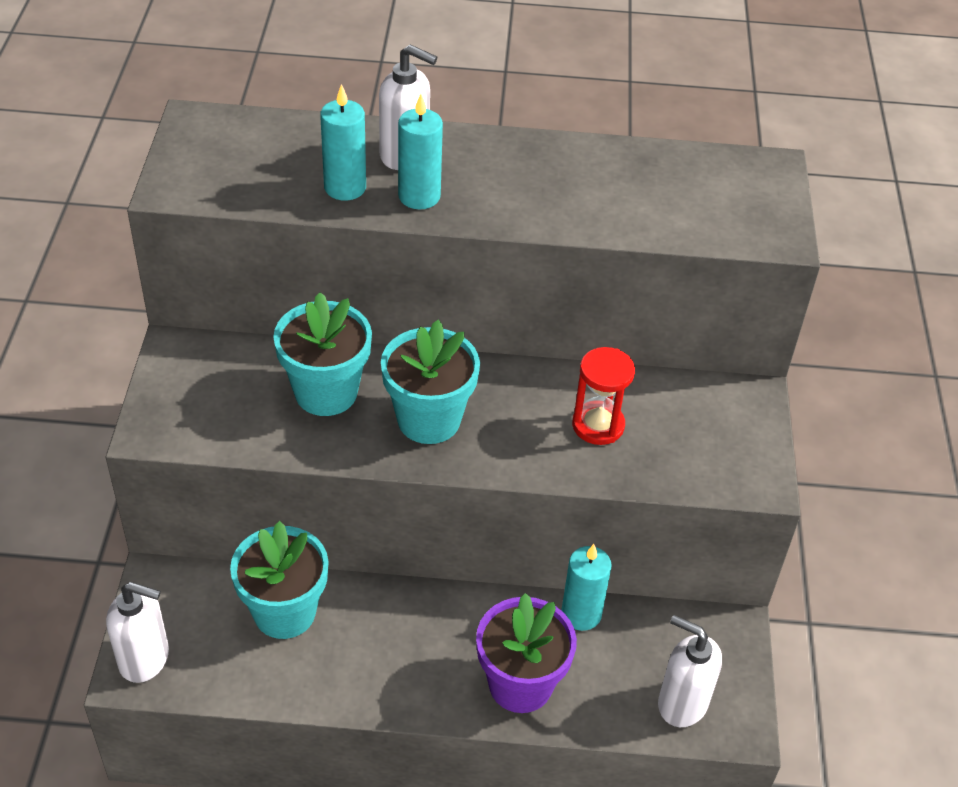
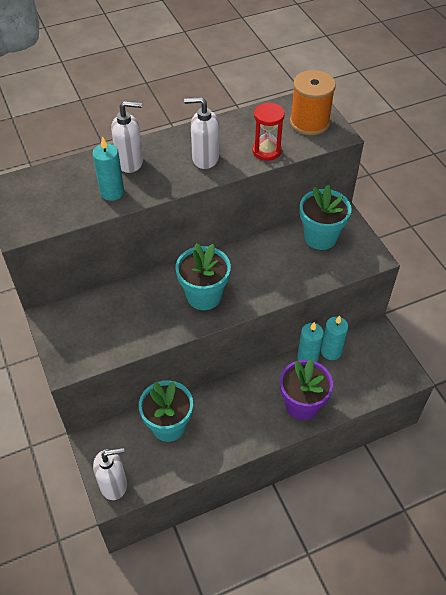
camera: 25 degrees left, 5 degrees up
(326, 392) = (143, 305): turquoise flower pot -> turquoise flower pot (320, 237)
(419, 196) = (153, 182): turquoise candle -> turquoise candle (331, 351)
(598, 425) = (285, 263): red hourglass -> red hourglass (266, 151)
(682, 703) = (377, 377): white soap dispenser -> white soap dispenser (205, 158)
(744, 201) = (309, 122): none -> orange spool

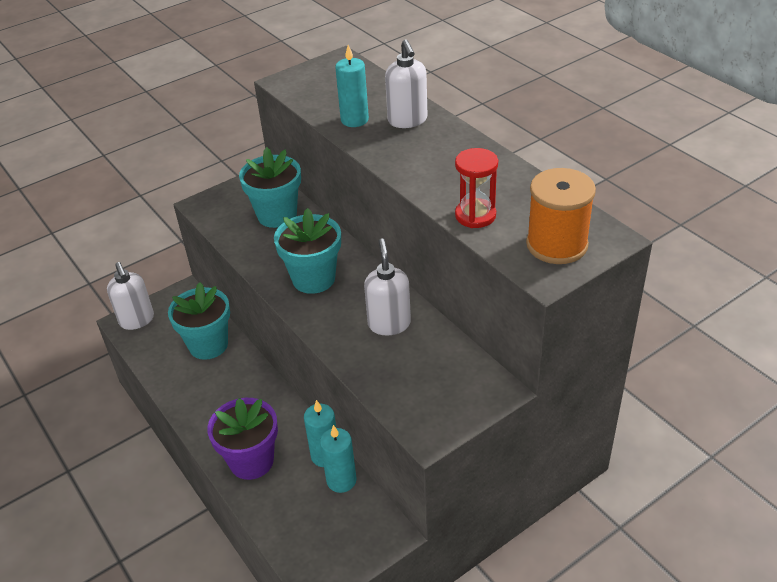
camera: 80 degrees right, 10 degrees down
(205, 158) = (437, 170): white soap dispenser -> white soap dispenser (389, 324)
(320, 237) = (447, 368): turquoise flower pot -> turquoise flower pot (277, 215)

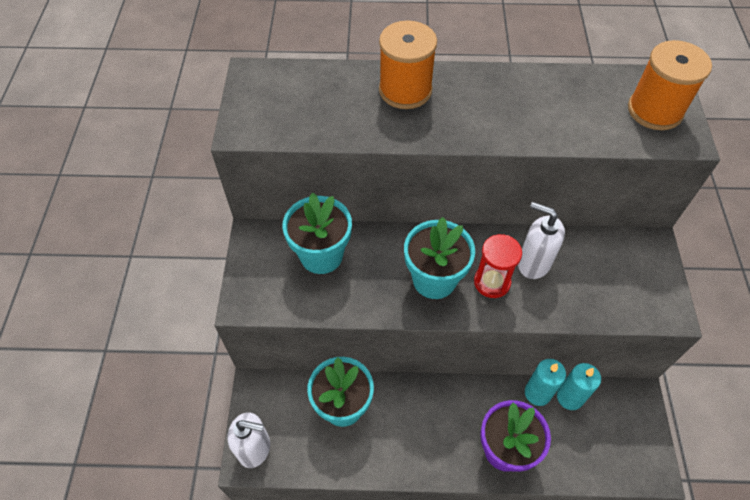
camera: 55 degrees left, 15 degrees up
(354, 120) = (366, 120): turquoise candle -> none
(407, 120) = (405, 90): white soap dispenser -> orange spool
(475, 215) = (580, 130): red hourglass -> red hourglass (492, 282)

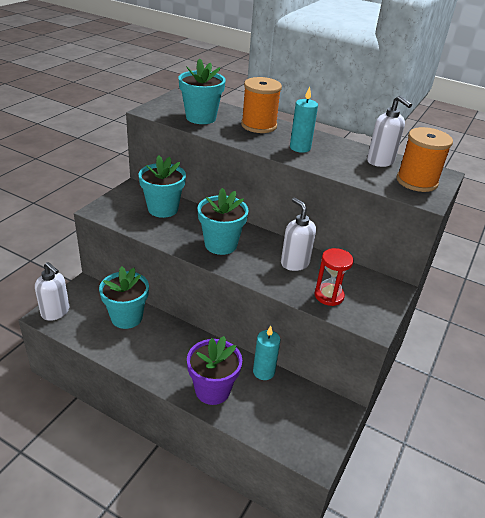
camera: 25 degrees right, 20 degrees down
(321, 111) = (201, 118): none -> turquoise flower pot
(492, 282) = (257, 260): red hourglass -> red hourglass (329, 296)
(569, 397) = (286, 385): turquoise candle -> turquoise candle (300, 148)
(592, 91) = (380, 161): none -> white soap dispenser

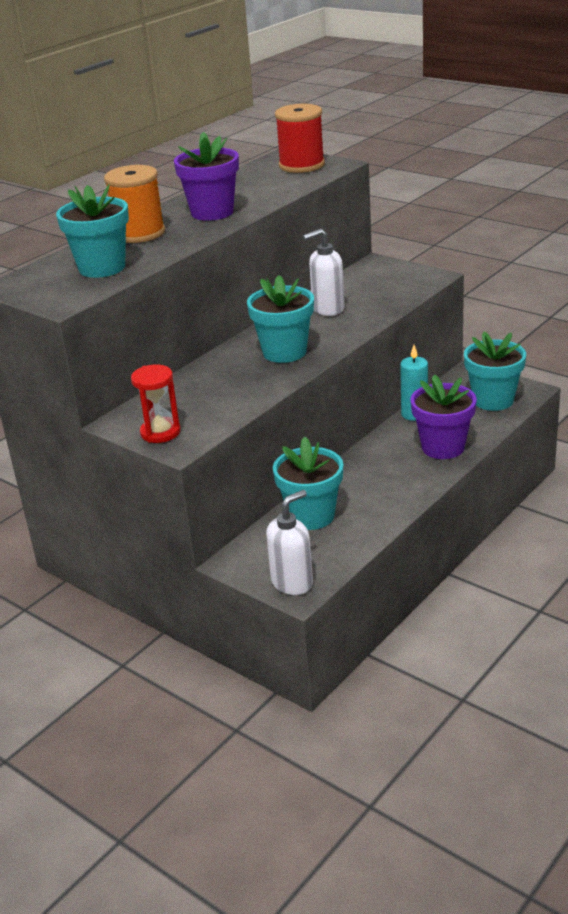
camera: 75 degrees left, 5 degrees down
(163, 209) = (188, 394): turquoise flower pot -> turquoise flower pot (493, 400)
(300, 148) = (212, 212): turquoise candle -> purple flower pot
(329, 296) = (387, 294): red hourglass -> red hourglass (160, 432)
(380, 161) = (254, 177): white soap dispenser -> none
(416, 181) = (301, 165): orange spool -> red spool

